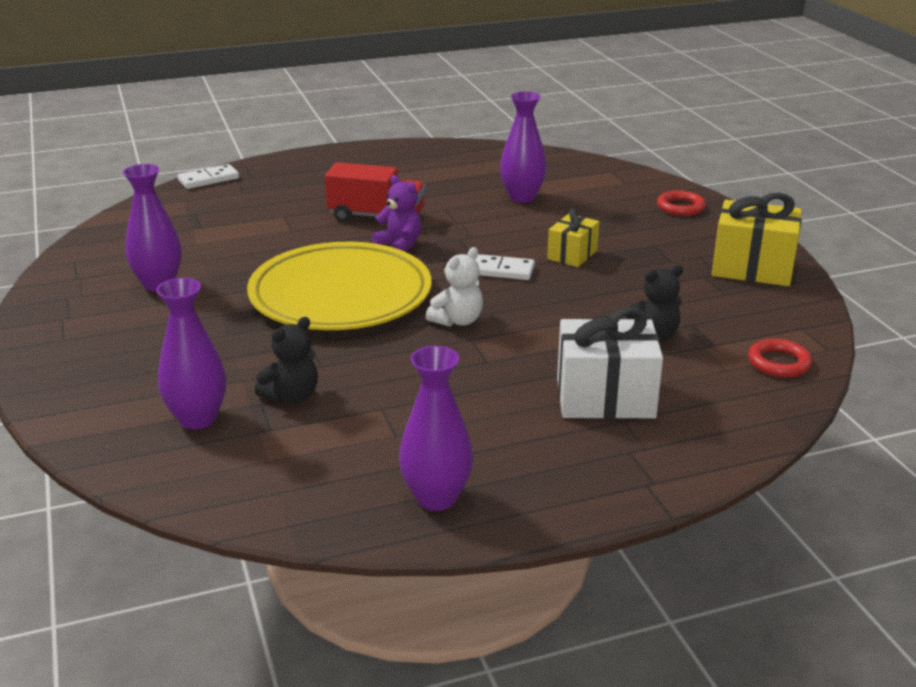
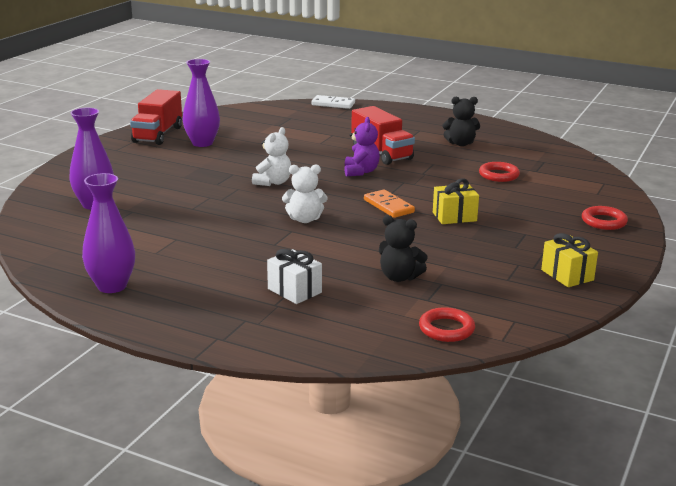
camera: 45 degrees right, 5 degrees down
(76, 296) = (158, 134): none -> red truck
(292, 396) = (150, 215): black teddy bear -> black teddy bear (460, 143)
(340, 295) = (273, 182): yellow plate -> white teddy bear
(500, 270) = (388, 206): white domino -> orange domino
(522, 197) = (499, 175): purple vase -> red ring
(605, 398) = (294, 291): white gift -> white gift, size x0.59
(752, 268) = (567, 275): yellow gift -> yellow gift, size x0.59

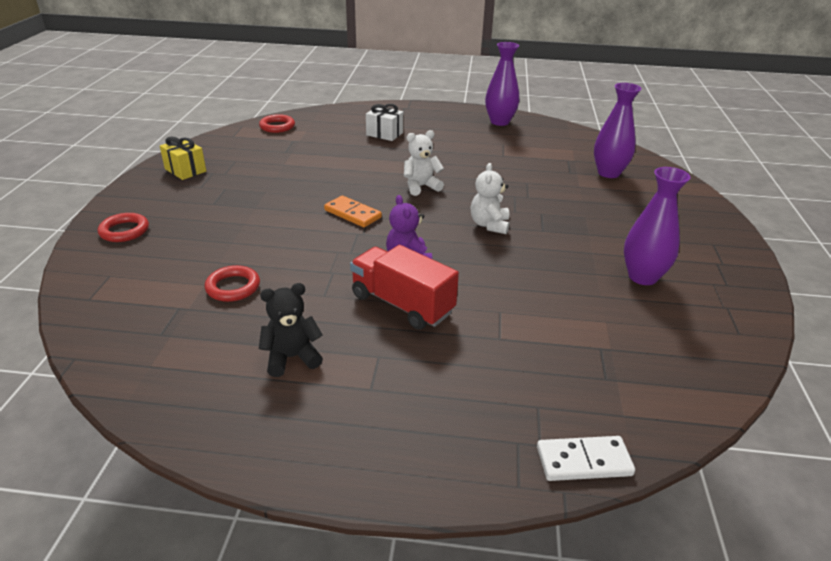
camera: 160 degrees right, 10 degrees up
(158, 134) = (718, 283): red truck -> none
(399, 277) = (317, 151): black teddy bear -> none
(454, 217) = (283, 212): yellow gift -> none

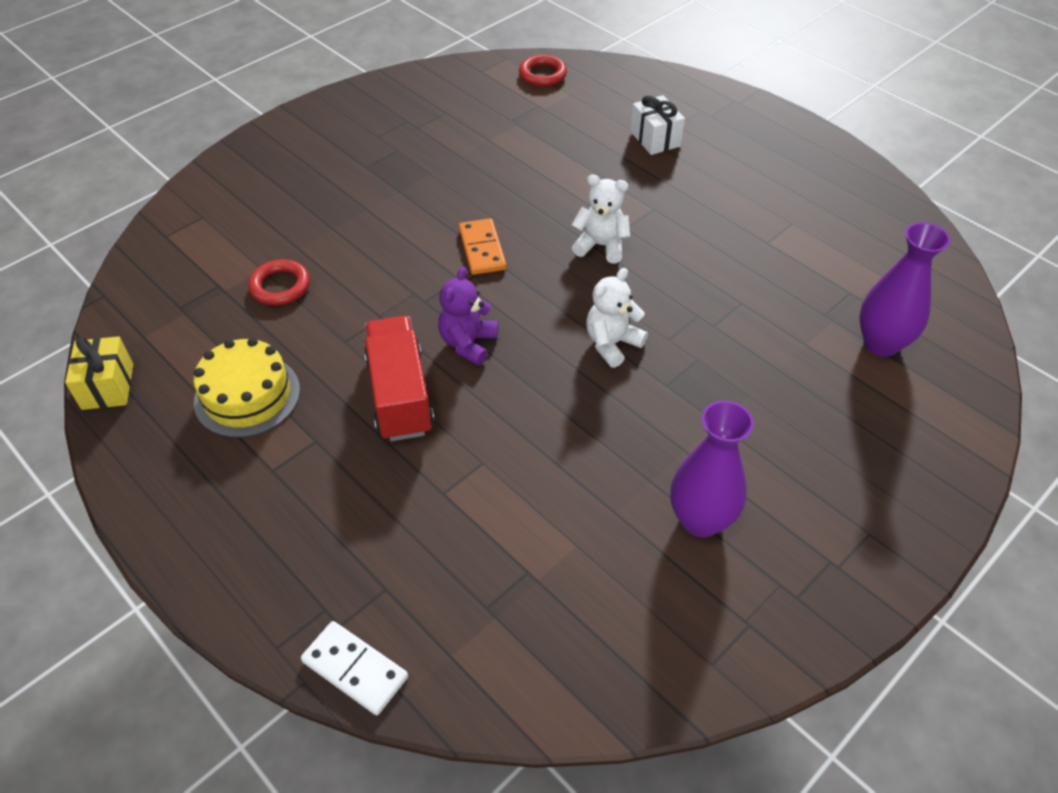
camera: 40 degrees right, 15 degrees up
(124, 231) = (260, 166): red ring -> none
(185, 170) = (385, 105): yellow gift -> yellow gift (108, 386)
(292, 357) = (247, 396): black teddy bear -> yellow cake
(499, 122) = (838, 181): purple vase -> none

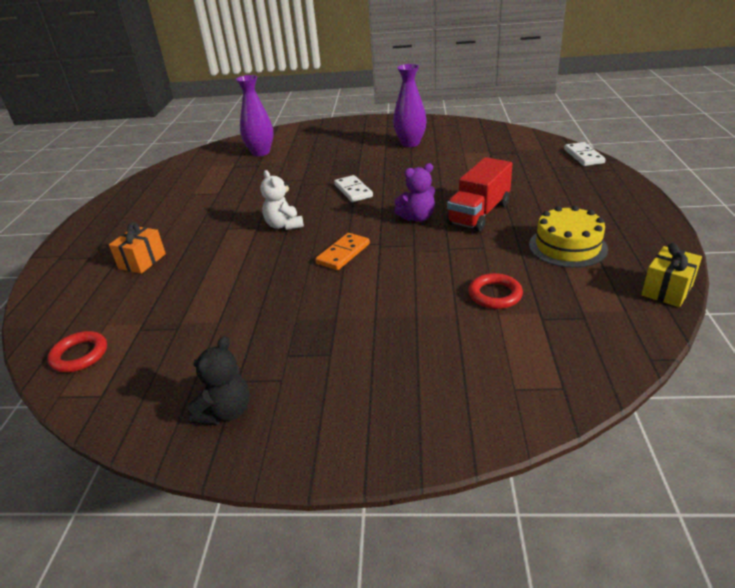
camera: 130 degrees left, 15 degrees down
(385, 105) = (225, 412): none -> black teddy bear
(612, 344) = (353, 191): white teddy bear -> white domino
(655, 139) = (142, 261): white gift -> orange gift

